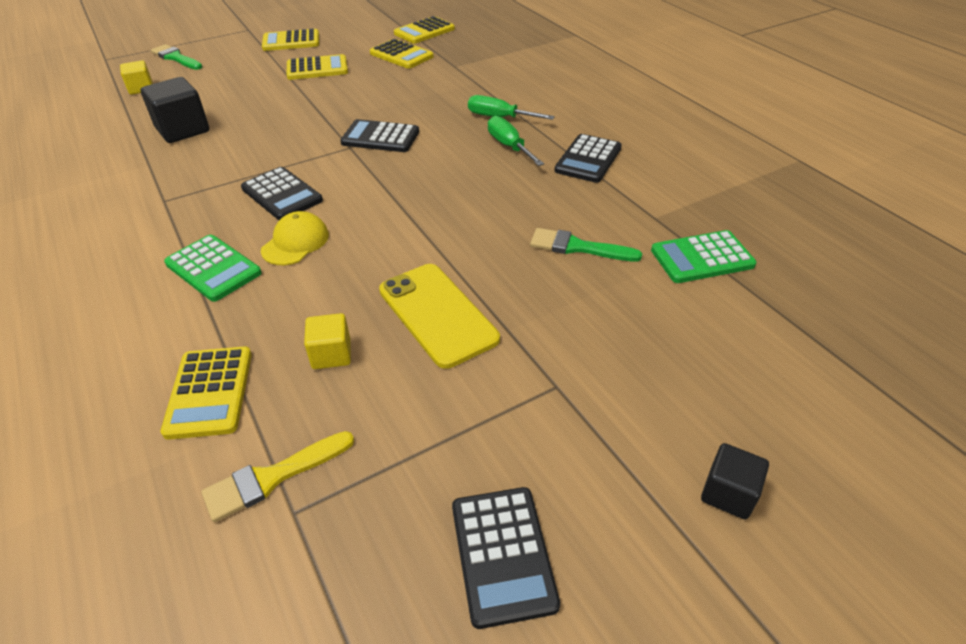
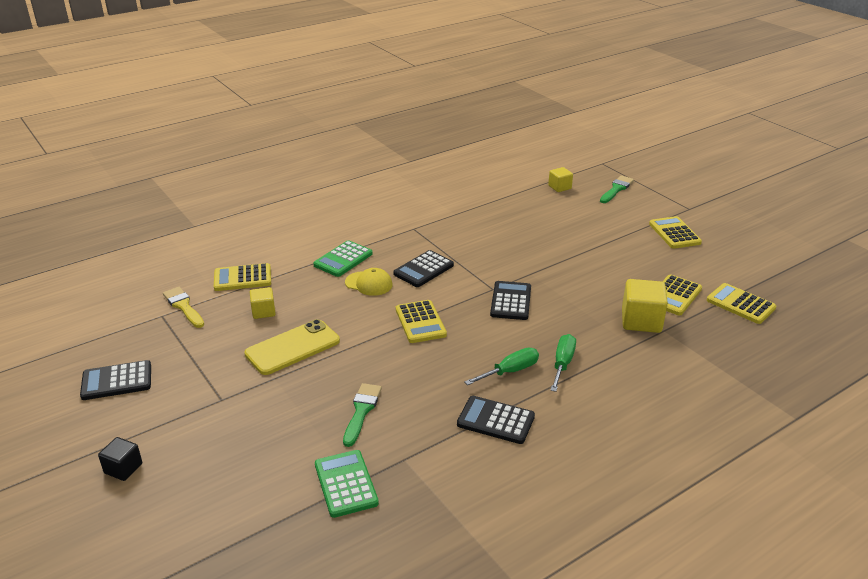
camera: 85 degrees right, 10 degrees down
(183, 130) = (502, 216): black cube -> none
(317, 69) = (624, 255): yellow calculator -> yellow calculator (420, 322)
(438, 74) = (641, 321): none -> yellow cube

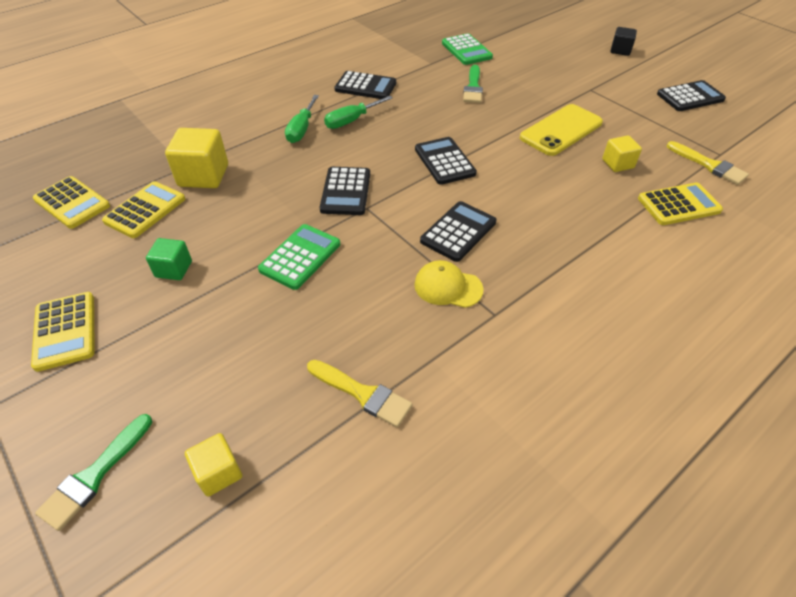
camera: 175 degrees right, 15 degrees up
(343, 259) = (572, 242): green calculator -> green calculator (300, 257)
(369, 283) = (520, 206): yellow cap -> yellow cap (448, 287)
(420, 322) = (444, 161): yellow calculator -> black calculator
(494, 204) = (362, 394): none -> yellow brush
(626, 258) = (174, 269): none -> green cube

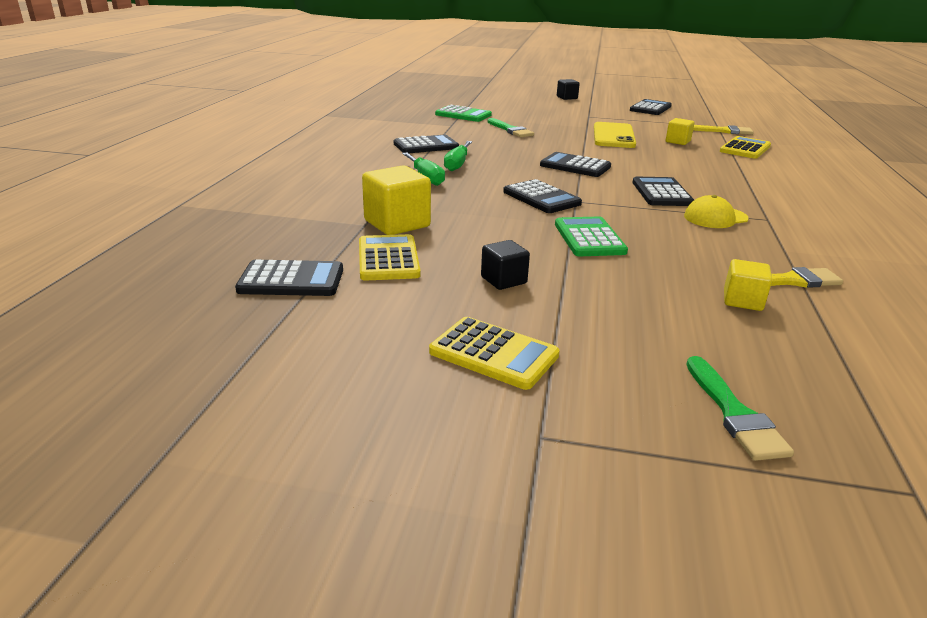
camera: 40 degrees left, 20 degrees down
(72, 203) = (291, 280): yellow calculator -> black calculator
(174, 269) = (503, 280): green cube -> black cube
(218, 472) = (806, 360): yellow cube -> yellow cube (742, 301)

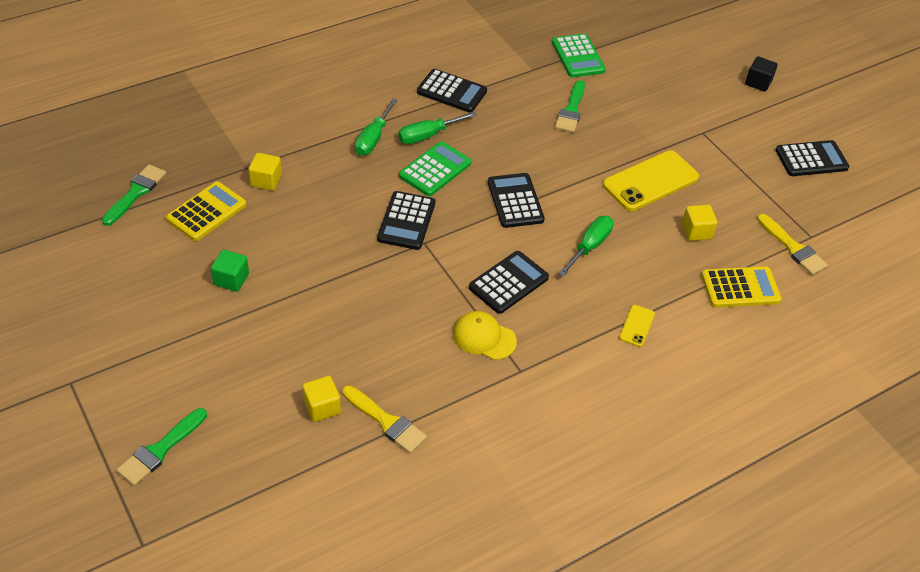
camera: 45 degrees right, 20 degrees up
(291, 280) = (136, 193): black calculator -> green brush
(397, 224) = (266, 181): yellow cube -> yellow cube, size x0.59
(493, 354) = (133, 324): yellow calculator -> none
(503, 280) = (231, 279): black cube -> green cube
(589, 238) = (351, 285): green calculator -> green calculator (435, 170)
(654, 164) = (589, 246): none -> green screwdriver
(753, 178) = (637, 326): none -> yellow phone

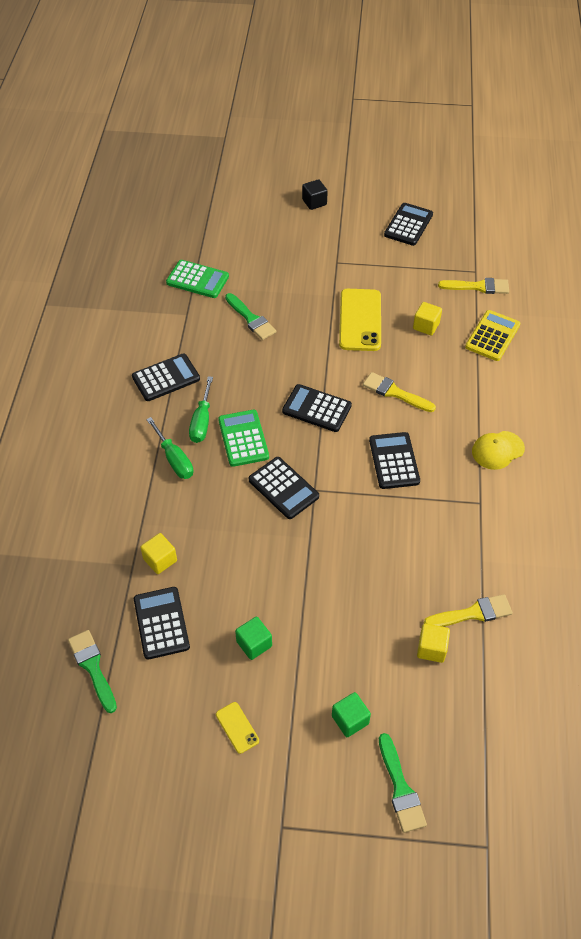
camera: 50 degrees left, 5 degrees up
(204, 381) = (350, 720): none -> green cube
(206, 212) = (161, 623): yellow calculator -> black calculator
(484, 337) = (435, 506): yellow cap -> yellow cap (497, 450)
(589, 246) = (395, 392): green screwdriver -> yellow brush
(637, 326) = (486, 412): yellow phone -> yellow phone (237, 727)

